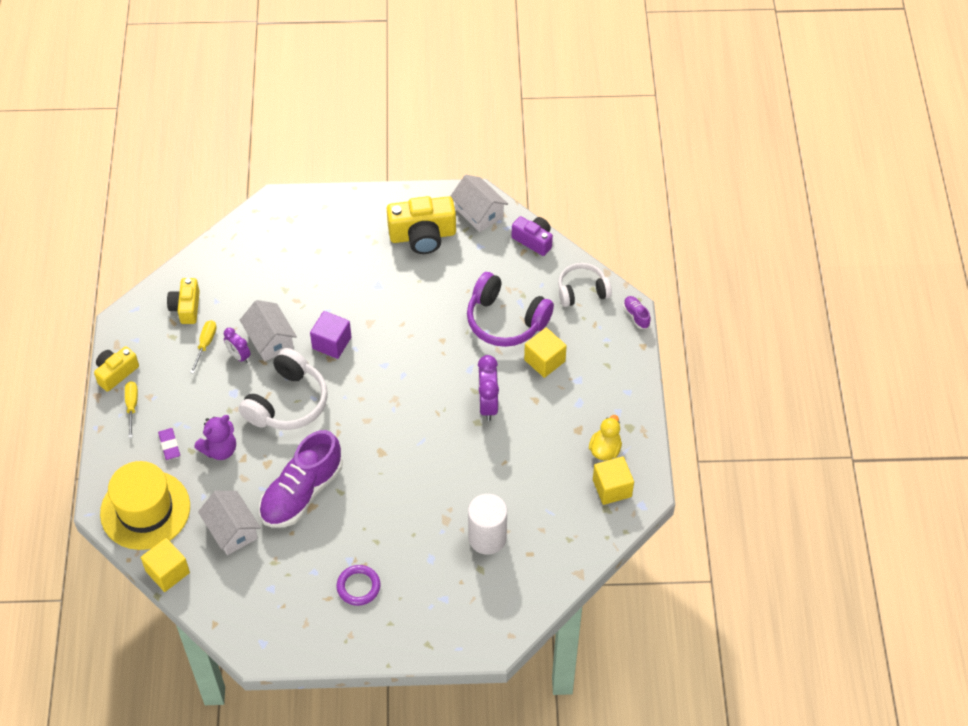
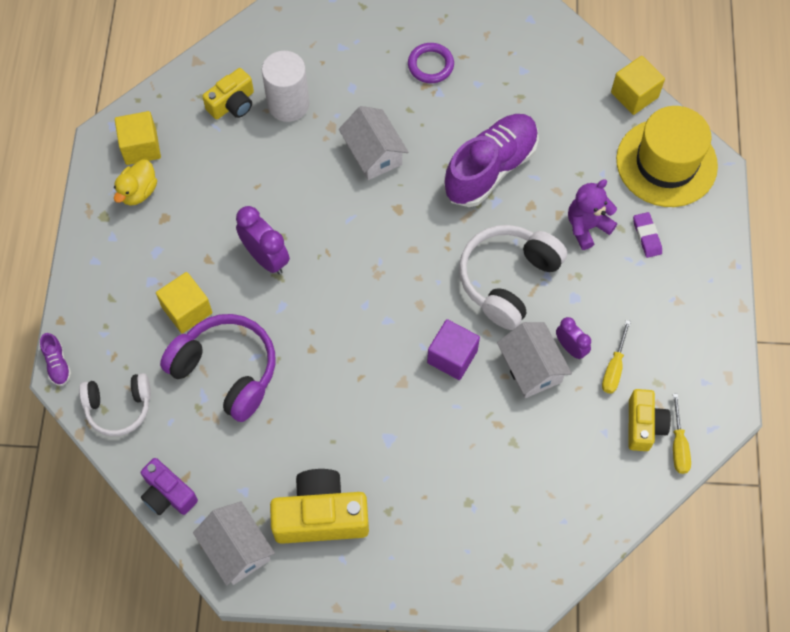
camera: 175 degrees left, 10 degrees up
(116, 373) = (723, 336): yellow camera -> yellow camera (232, 104)
(132, 406) = (697, 289): yellow screwdriver -> yellow screwdriver (678, 445)
(232, 530) = (568, 133): white house -> white house (373, 153)
(487, 404) = (266, 258): purple clock -> purple clock turned 45 degrees counterclockwise

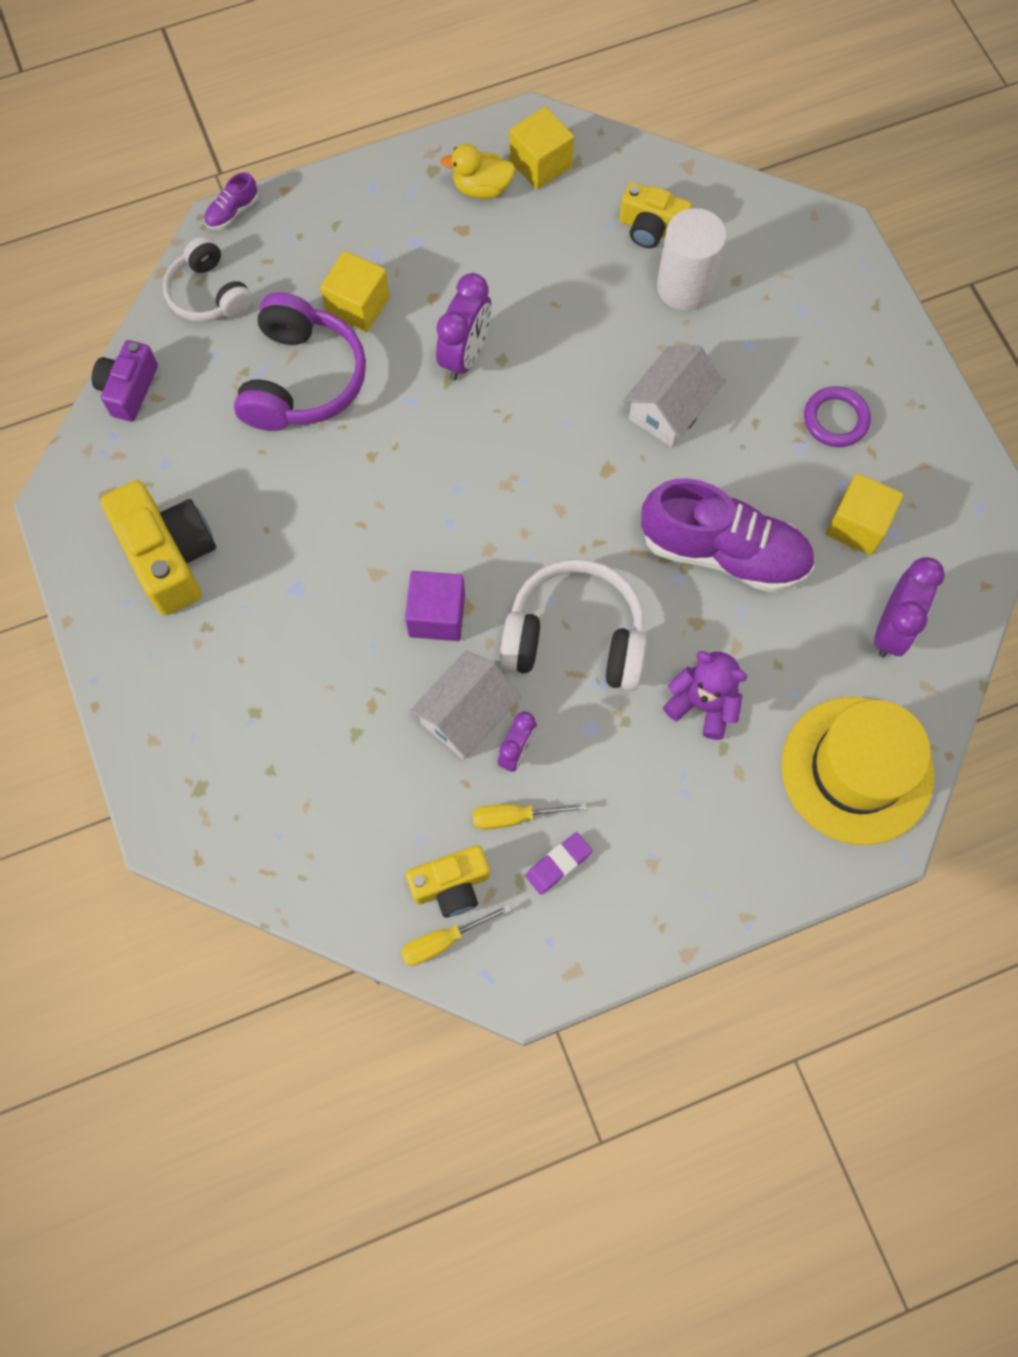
camera: 65 degrees right, 5 degrees up
(237, 549) = (94, 487): white house -> none
(585, 102) = (892, 628): none -> purple clock
(634, 95) = (940, 687): yellow cube -> yellow cube (857, 525)
(647, 236) = (729, 786): purple eraser -> purple eraser (558, 864)

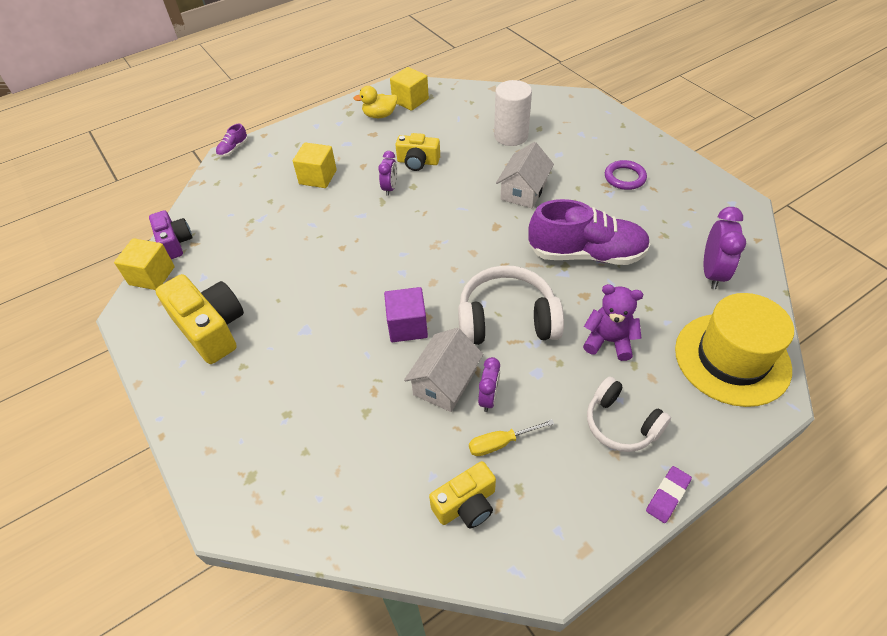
camera: 10 degrees left, 20 degrees down
(129, 389) = (175, 242): purple camera -> purple camera turned 150 degrees clockwise
(209, 294) = (223, 188): white headphones -> white headphones (621, 424)
(302, 380) = (289, 218): purple headphones -> none
(443, 940) = (471, 550): yellow screwdriver -> none
(465, 355) = (390, 188): purple clock -> purple clock, size x0.62
(558, 864) = (545, 469): purple eraser -> purple eraser (667, 496)
(651, 229) = (482, 115): yellow camera -> yellow camera (418, 162)
(857, 525) = (663, 224): yellow cube -> yellow cube (152, 276)

